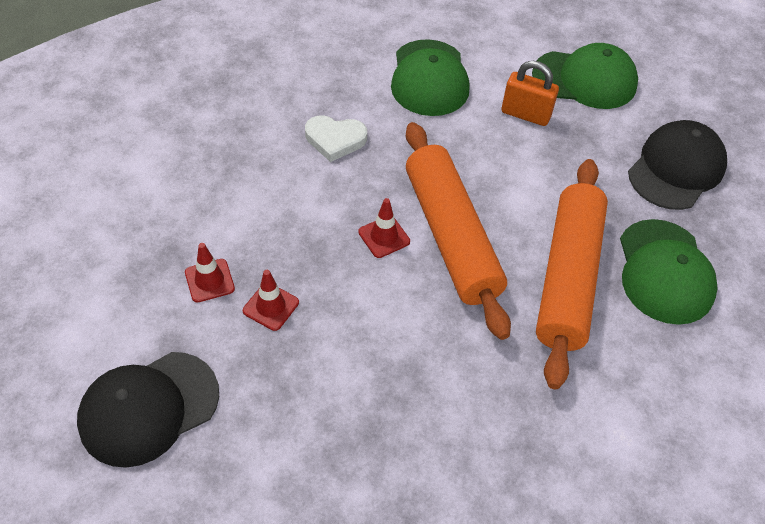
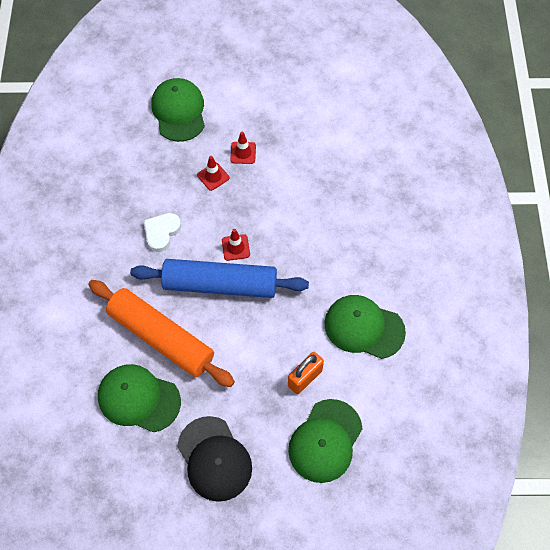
camera: 115 degrees right, 10 degrees up
(148, 408) = (179, 111): black cap -> green cap
(335, 140) = (325, 247): white heart -> white heart (161, 232)
(451, 236) = (220, 285): orange rolling pin -> blue rolling pin

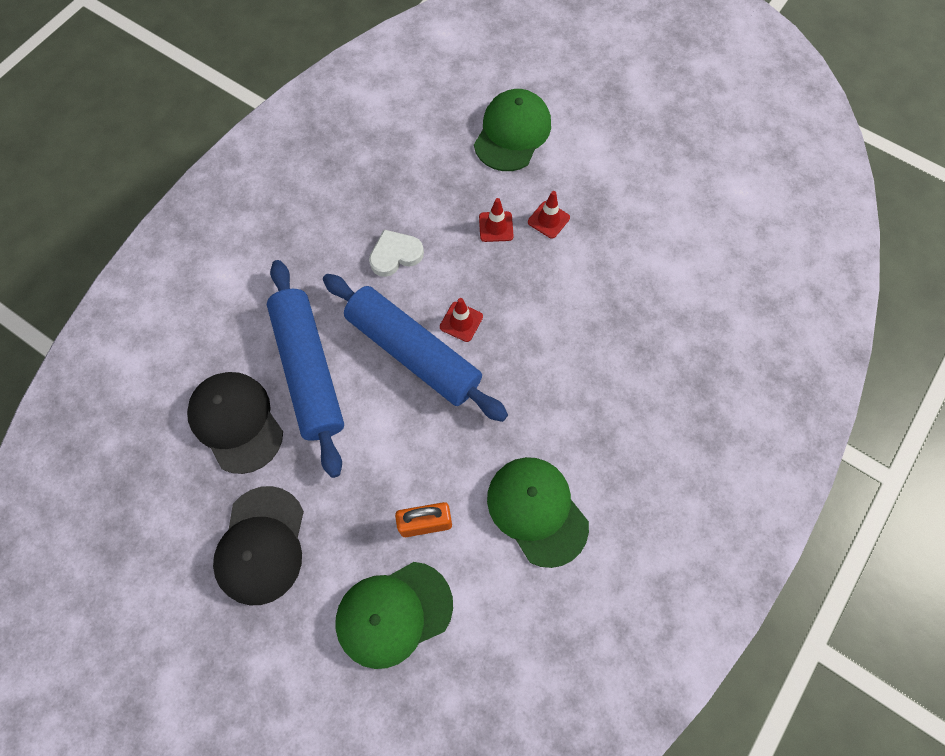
camera: 35 degrees right, 5 degrees up
(138, 399) = (236, 422): green cap -> black cap
(161, 337) = (309, 370): orange rolling pin -> blue rolling pin

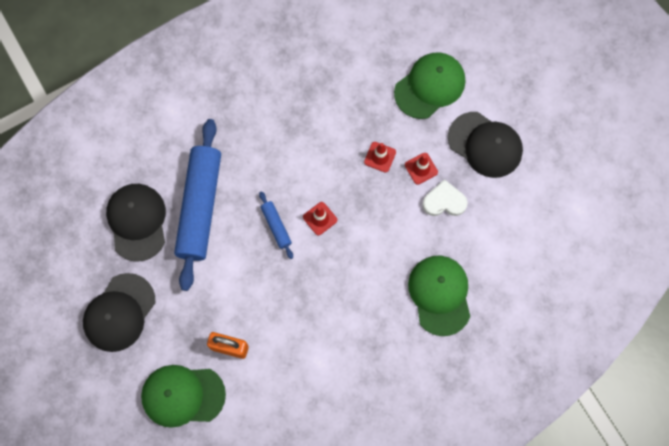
camera: 25 degrees right, 5 degrees up
(395, 255) = (297, 147): white heart -> white heart (444, 201)
(413, 353) = (276, 226): blue rolling pin -> blue rolling pin, size x0.43
(537, 511) = (306, 373): green cap -> green cap (440, 295)
(605, 167) = (485, 145): none -> black cap

